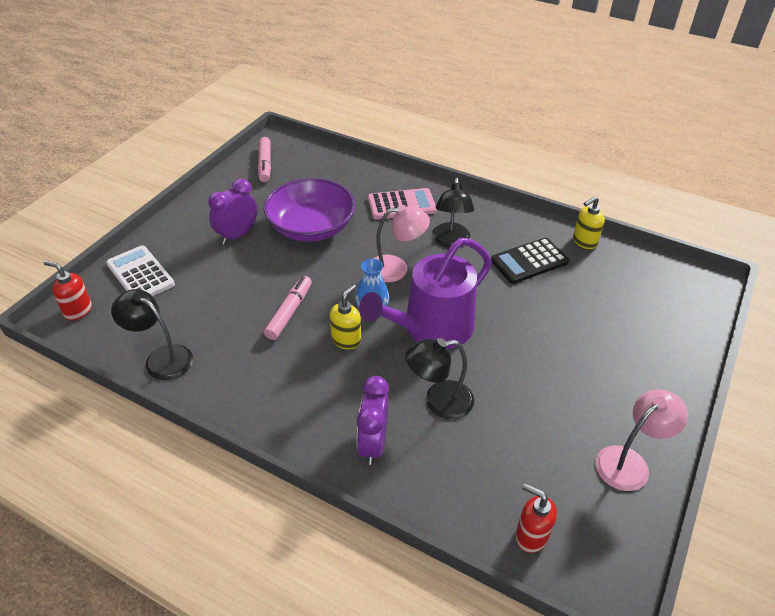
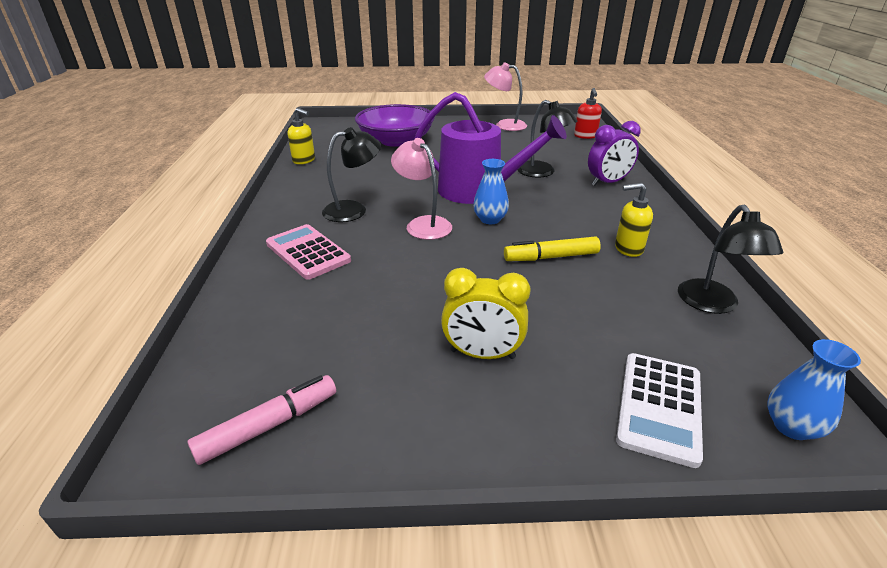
camera: 120 degrees left, 10 degrees down
(78, 310) = (791, 426): red soap dispenser -> blue vase
(237, 235) = (482, 354): purple clock -> yellow clock
(289, 312) = (551, 257): pink marker -> yellow marker
(311, 227) = (406, 298): purple bowl -> purple bowl (396, 141)
(346, 340) = (540, 219): yellow soap dispenser -> yellow soap dispenser (628, 249)
(529, 261) = (352, 174): black calculator -> none

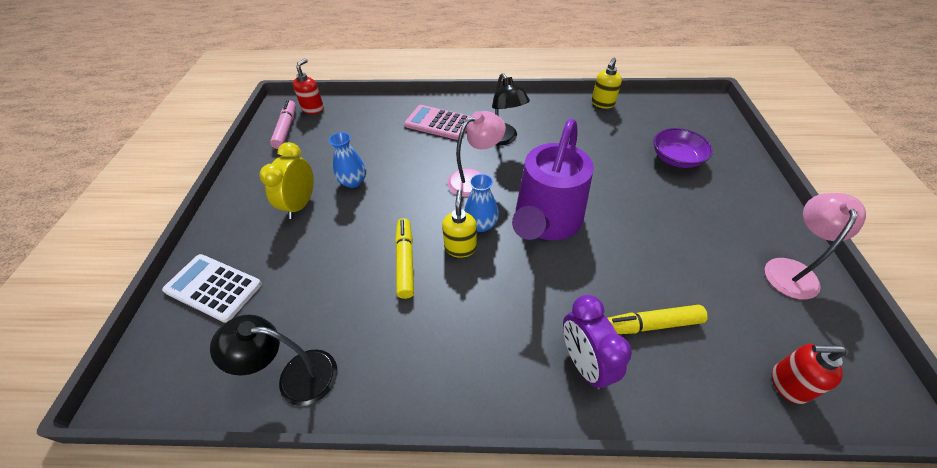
camera: 95 degrees right, 15 degrees up
(208, 397) = (313, 109): none -> red soap dispenser
(269, 425) = (286, 129): pink marker -> pink marker turned 150 degrees counterclockwise
(307, 252) = (438, 123): pink calculator -> pink calculator turned 120 degrees counterclockwise
(396, 141) = (676, 158): purple bowl -> purple bowl, size x0.60
(542, 172) = (606, 288): black lamp -> none
(566, 162) = (650, 324): none -> yellow marker
(628, 249) = (408, 332): yellow soap dispenser -> yellow soap dispenser (460, 247)
(791, 426) = (154, 365): blue vase -> blue vase (353, 181)

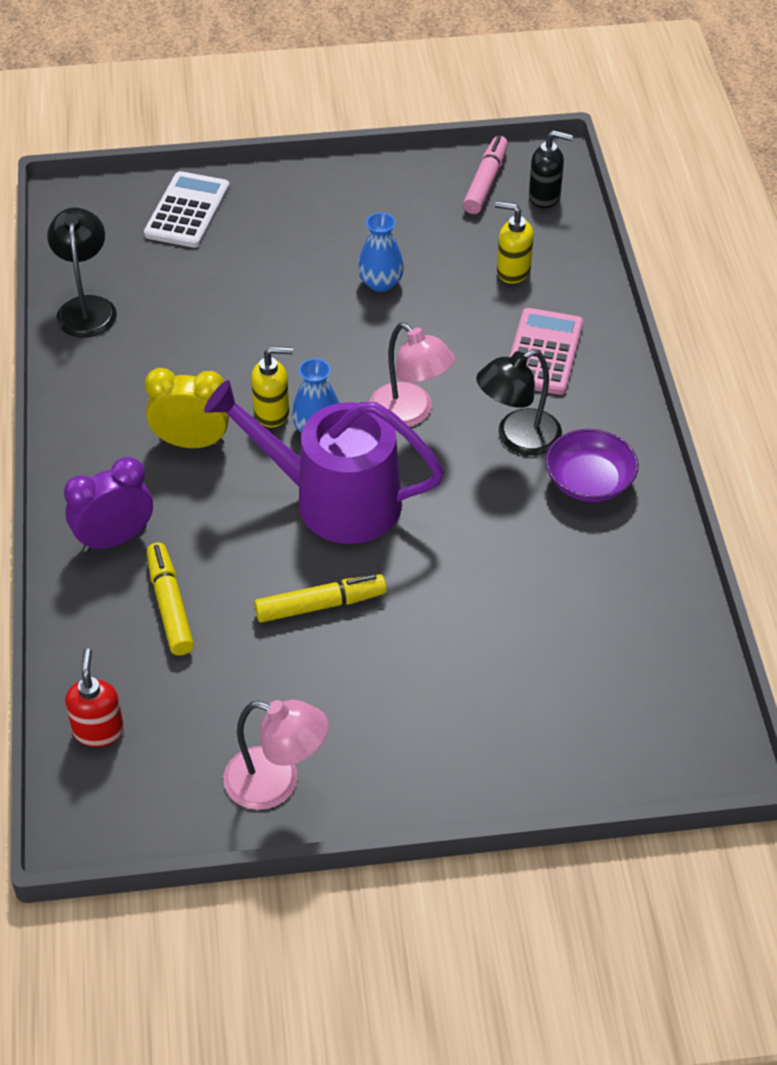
camera: 80 degrees right, 0 degrees up
(286, 129) = (485, 182): pink marker -> pink marker turned 60 degrees counterclockwise
(300, 205) = (326, 243): yellow clock -> yellow clock (192, 442)
(313, 109) = (545, 197): red soap dispenser -> black soap dispenser
(405, 261) = (243, 363): yellow marker -> yellow marker (320, 605)
(602, 103) = (665, 579): yellow soap dispenser -> yellow soap dispenser (513, 271)
(676, 158) = (514, 676): purple bowl -> purple bowl (589, 481)

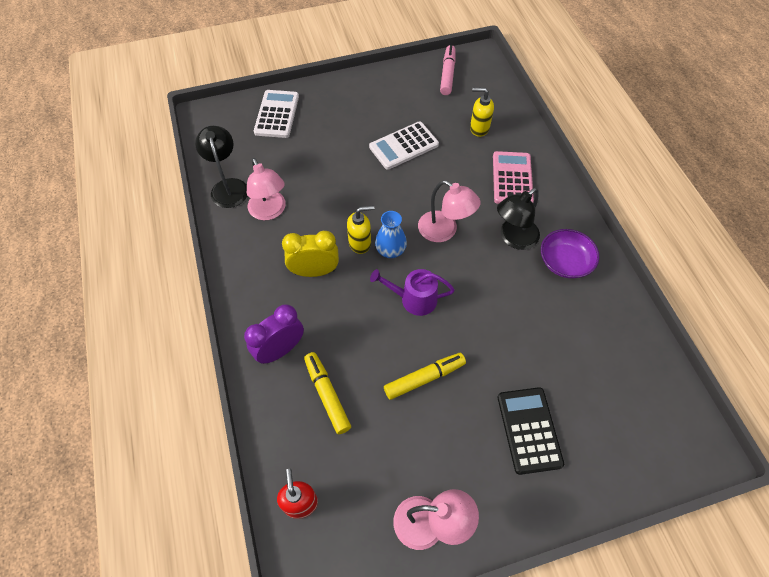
camera: 10 degrees left, 10 degrees up
(143, 351) = (270, 211): none -> pink lamp
(334, 500) = (414, 299): purple watering can -> purple watering can, size x0.54
(381, 283) = (404, 146): blue vase -> white calculator
(457, 692) = (529, 430): none -> black calculator
(545, 197) = (484, 79): black soap dispenser -> none

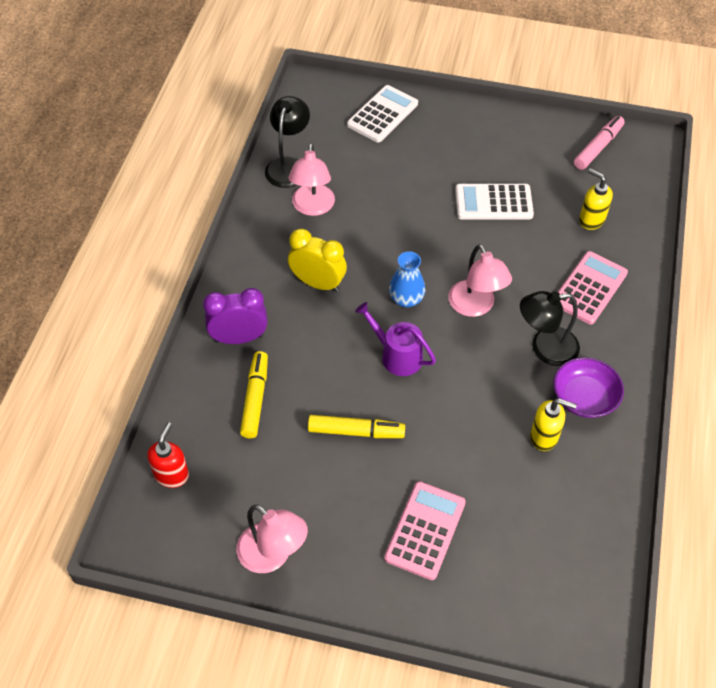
camera: 30 degrees right, 5 degrees down
(360, 243) = (380, 278): yellow soap dispenser -> yellow soap dispenser (544, 437)
(529, 430) = (425, 530): black calculator -> pink calculator

